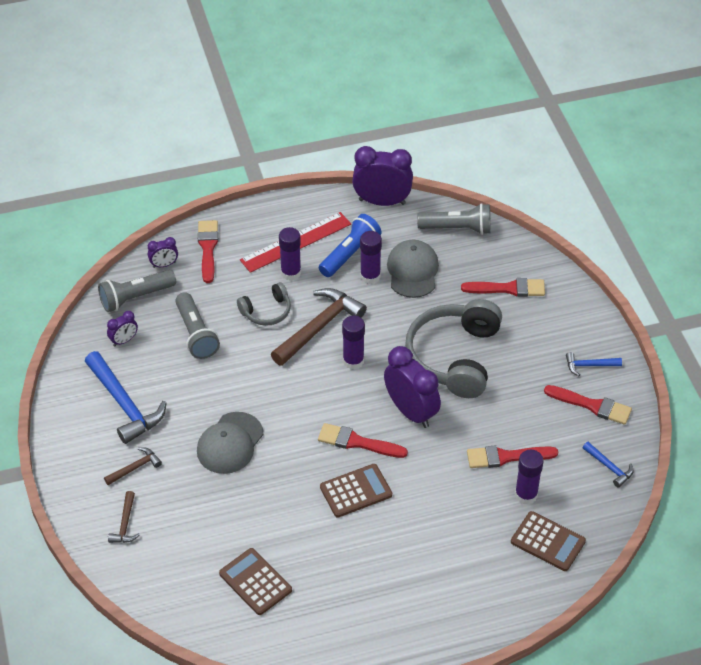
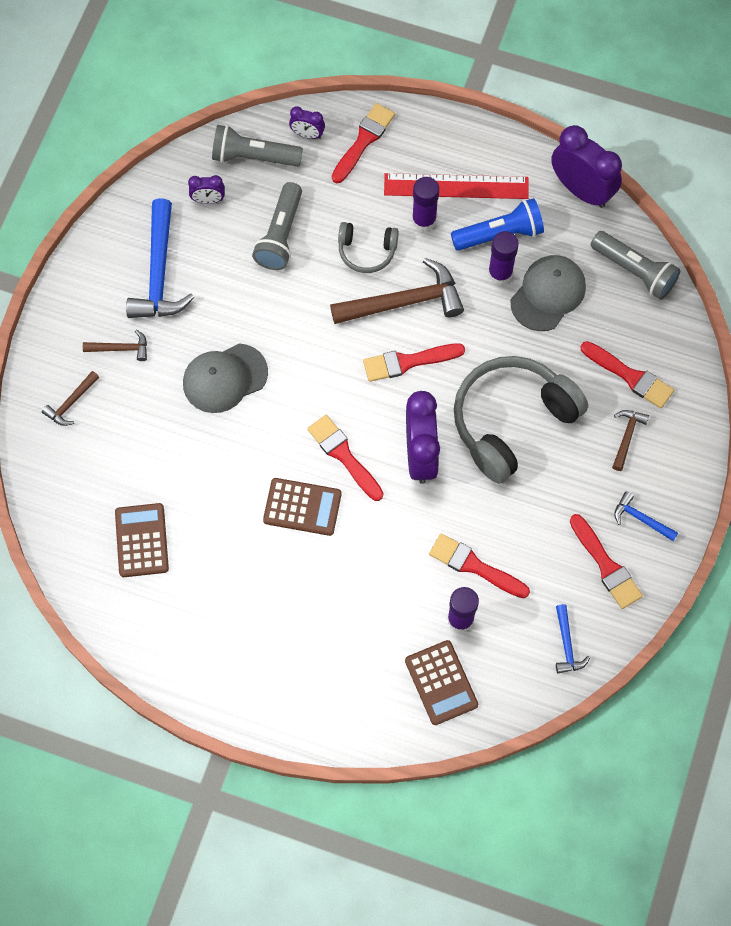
camera: 35 degrees right, 20 degrees up
(353, 361) = (408, 362): purple glue stick -> red brush
(537, 324) = (627, 437): none -> brown hammer

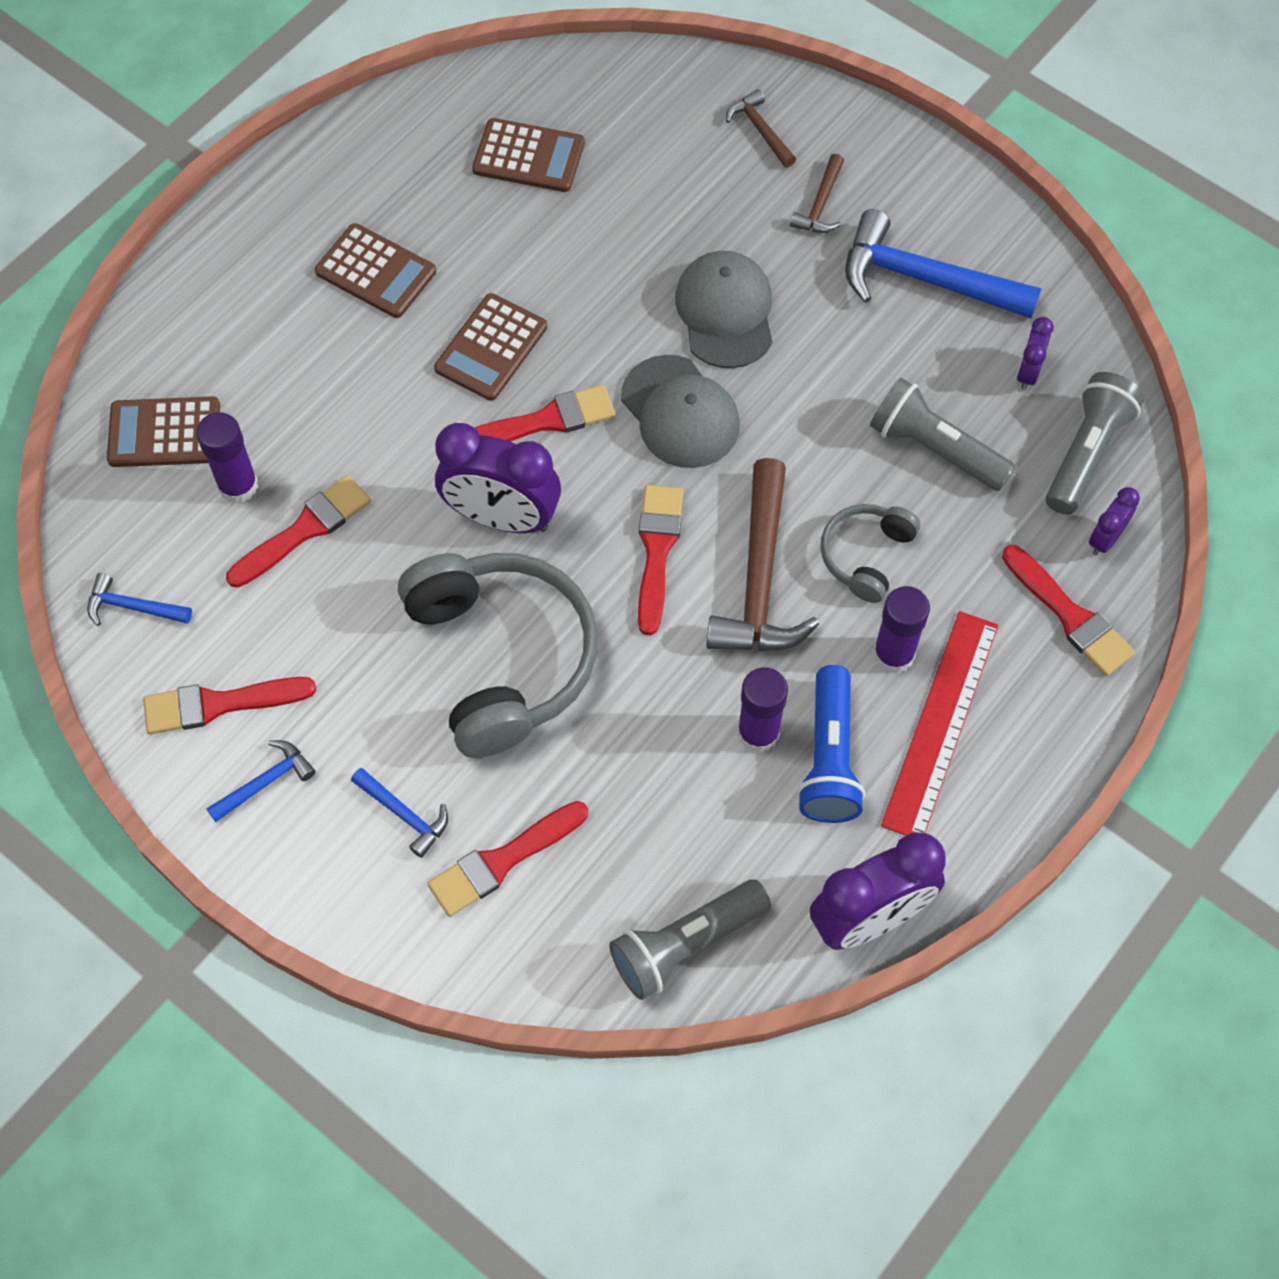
camera: 110 degrees right, 5 degrees down
(269, 602) = (376, 271): none -> brown calculator
(548, 294) = (695, 791): grey cap -> grey cap (680, 412)
(627, 437) = (404, 814): brown hammer -> blue hammer

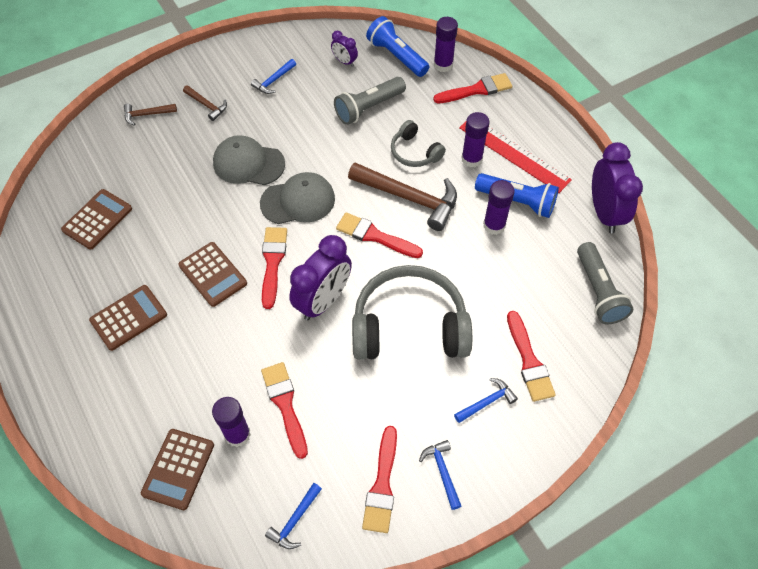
camera: 70 degrees left, 5 degrees down
(924, 279) = (273, 81): blue hammer -> blue hammer, size x0.49
(1086, 453) = (396, 56): grey flashlight -> blue flashlight
(1105, 539) = (443, 65): purple clock -> purple glue stick

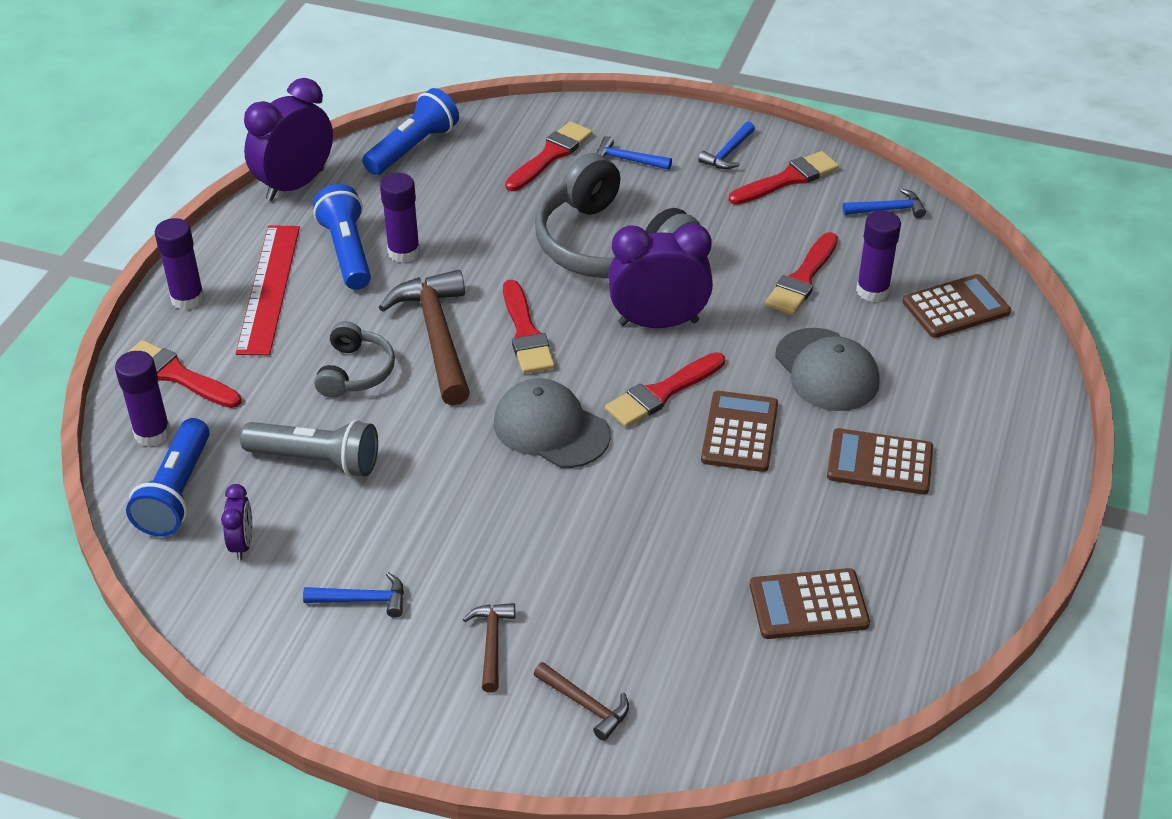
camera: 130 degrees left, 15 degrees down
(248, 163) = (546, 517): grey cap -> grey cap (826, 370)
(471, 159) = (315, 318): purple glue stick -> purple glue stick (187, 299)
(598, 291) = (413, 148): grey flashlight -> blue flashlight

